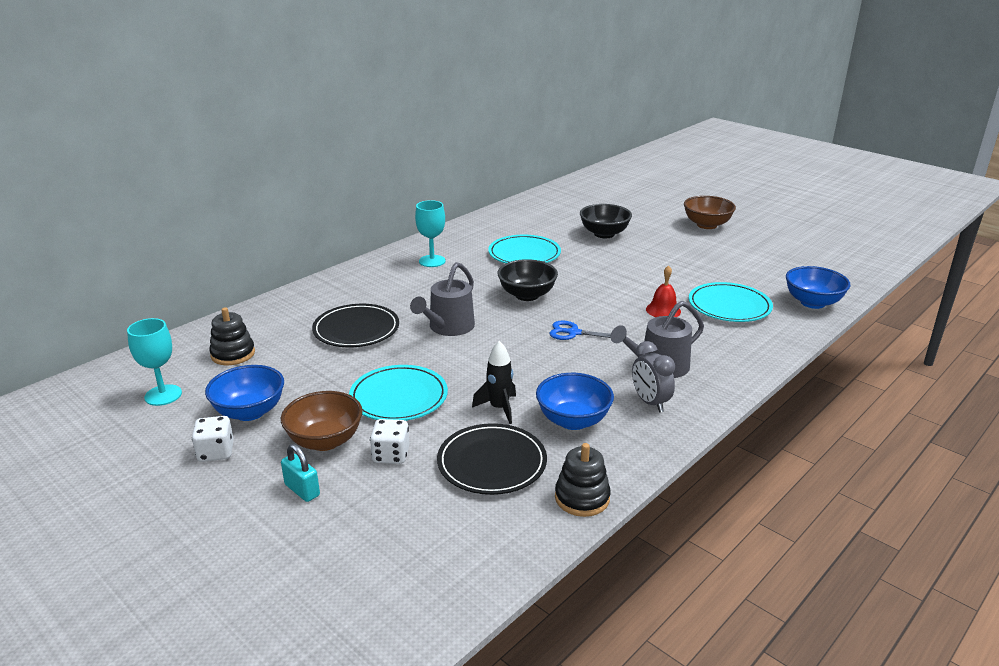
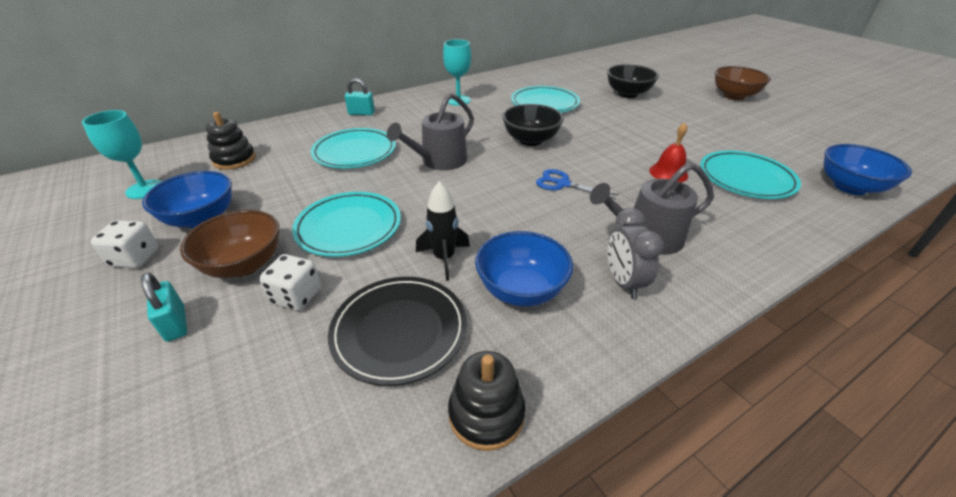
camera: 15 degrees right, 10 degrees up
(334, 288) = (361, 113): none -> turquoise padlock
(356, 329) = (354, 152): black plate -> turquoise plate

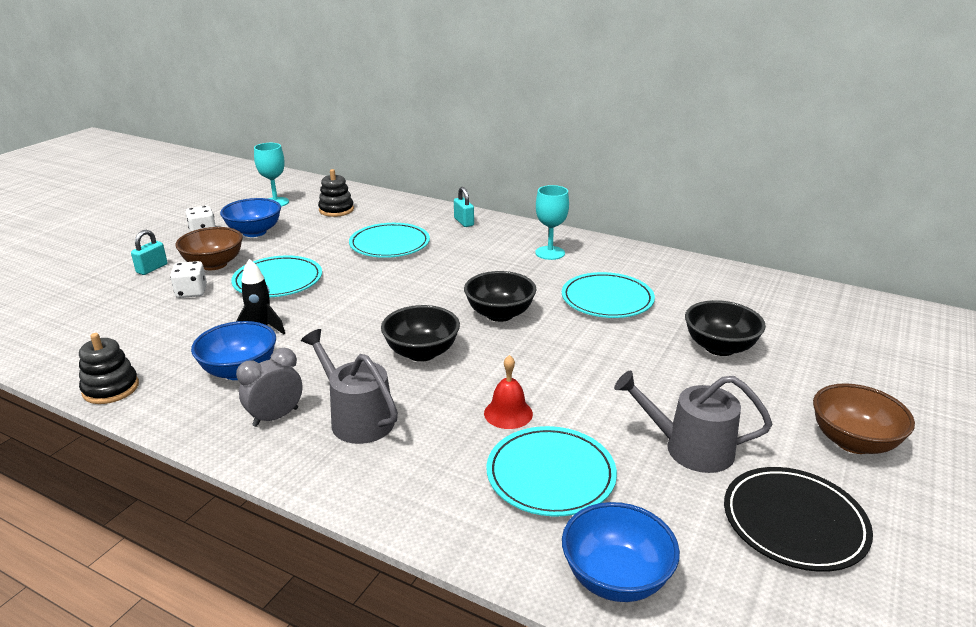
camera: 60 degrees right, 10 degrees down
(399, 331) = (173, 337): black plate -> black plate (794, 522)
(439, 161) = (409, 283): grey watering can -> grey watering can (690, 448)
(562, 184) = (422, 352): blue scissors -> black bowl

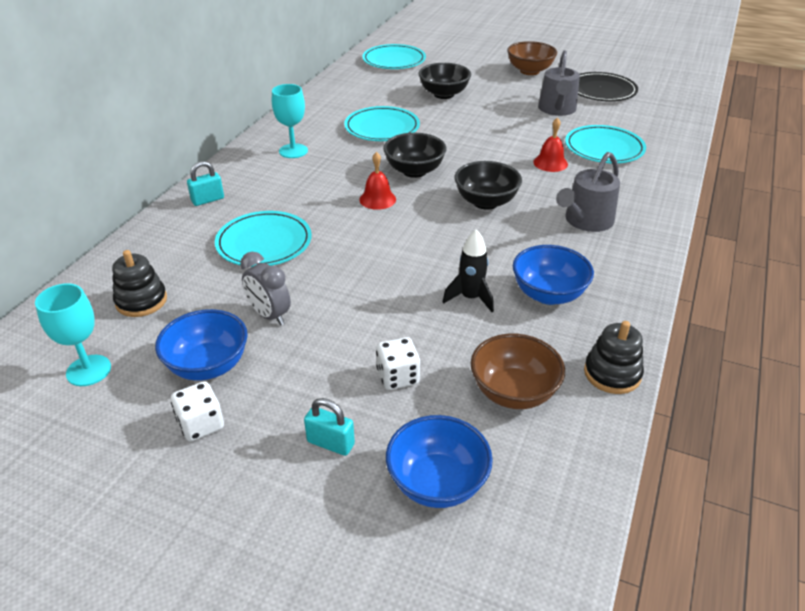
camera: 95 degrees left, 10 degrees up
(214, 264) = (317, 379): brown bowl -> brown bowl (513, 392)
(275, 417) = (603, 259): grey clock -> grey clock (269, 315)
(278, 281) = (361, 310): turquoise plate -> turquoise plate (394, 60)
(445, 292) = (377, 199): none -> red bell
(615, 578) = (669, 132): blue bowl -> blue bowl (437, 483)

